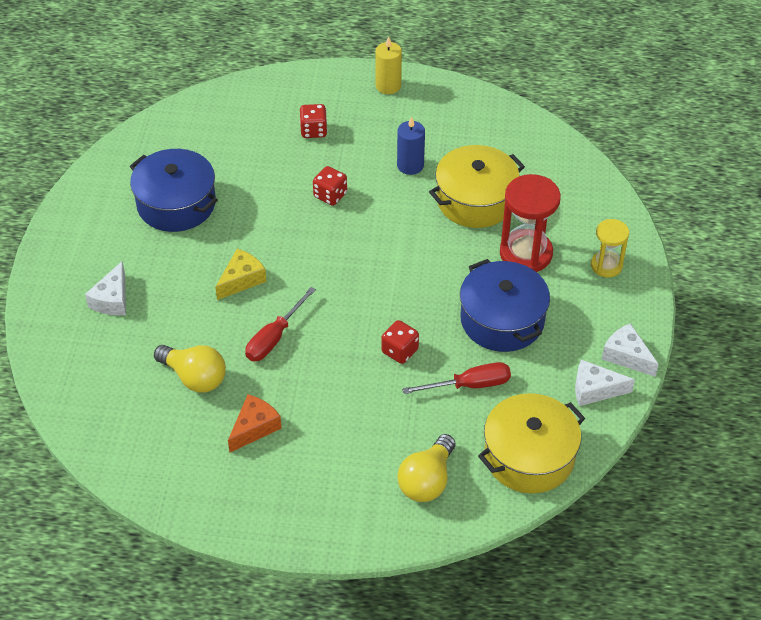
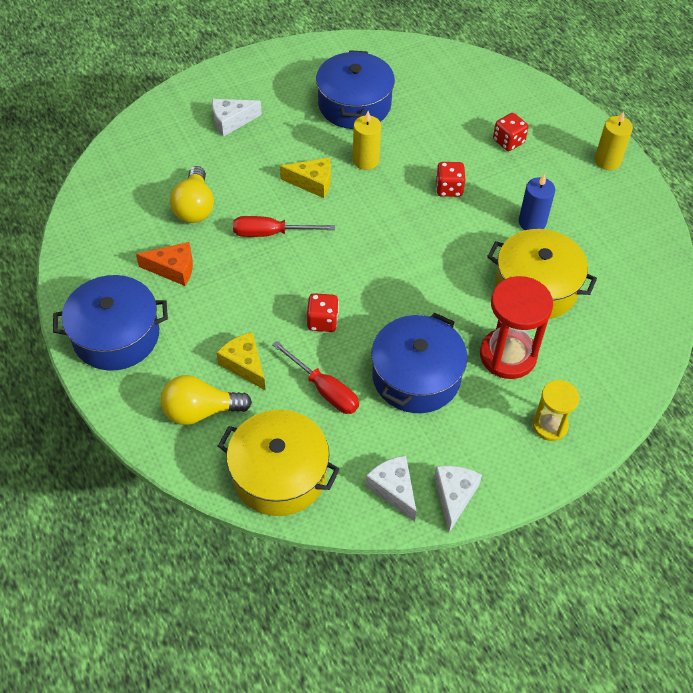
camera: 55 degrees right, 5 degrees up
(249, 231) = (365, 160): none -> yellow candle
(296, 506) = (116, 335): none -> blue pot
(402, 426) = (245, 365): none -> yellow cheese

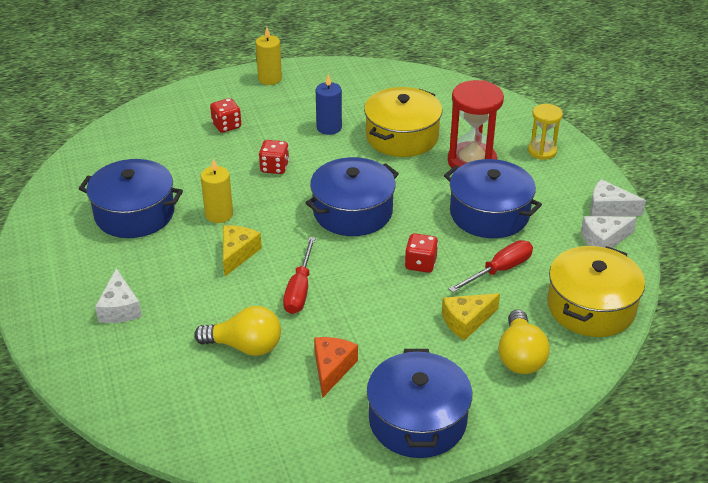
camera: 80 degrees left, 15 degrees down
(392, 259) = (352, 212): none -> blue pot

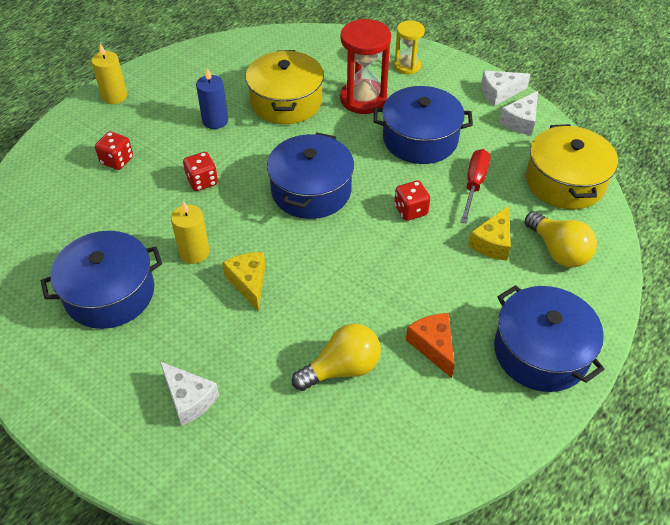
camera: 35 degrees left, 10 degrees up
(299, 289) = (336, 287): red screwdriver -> none

